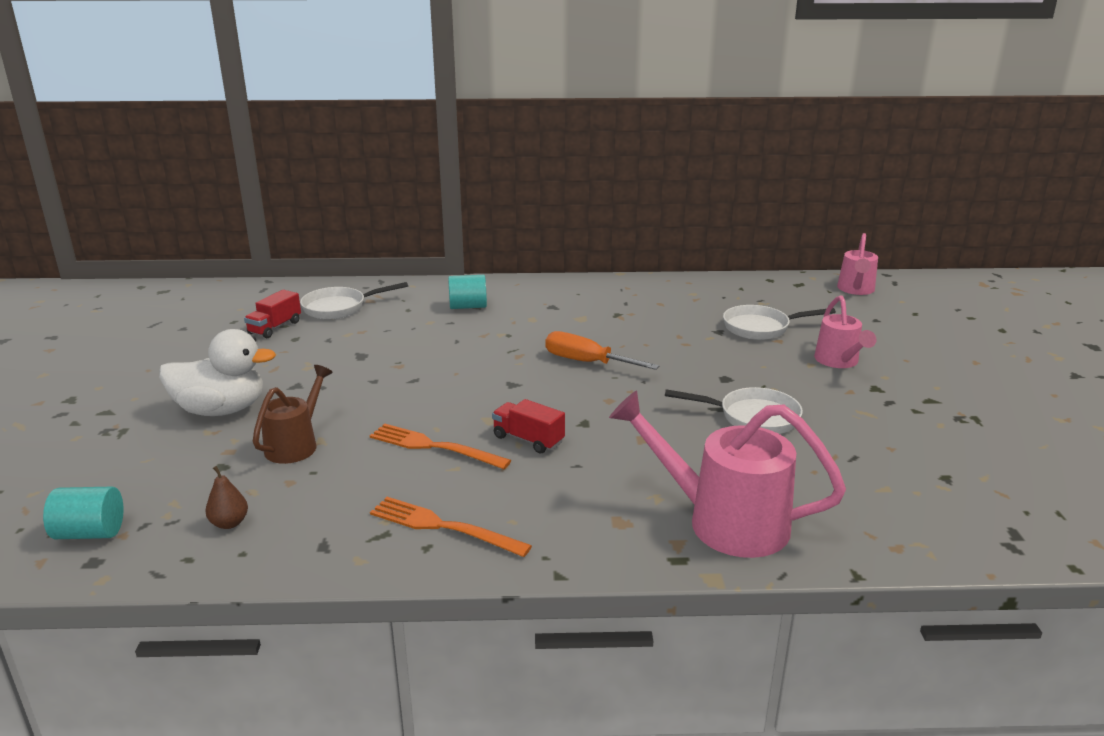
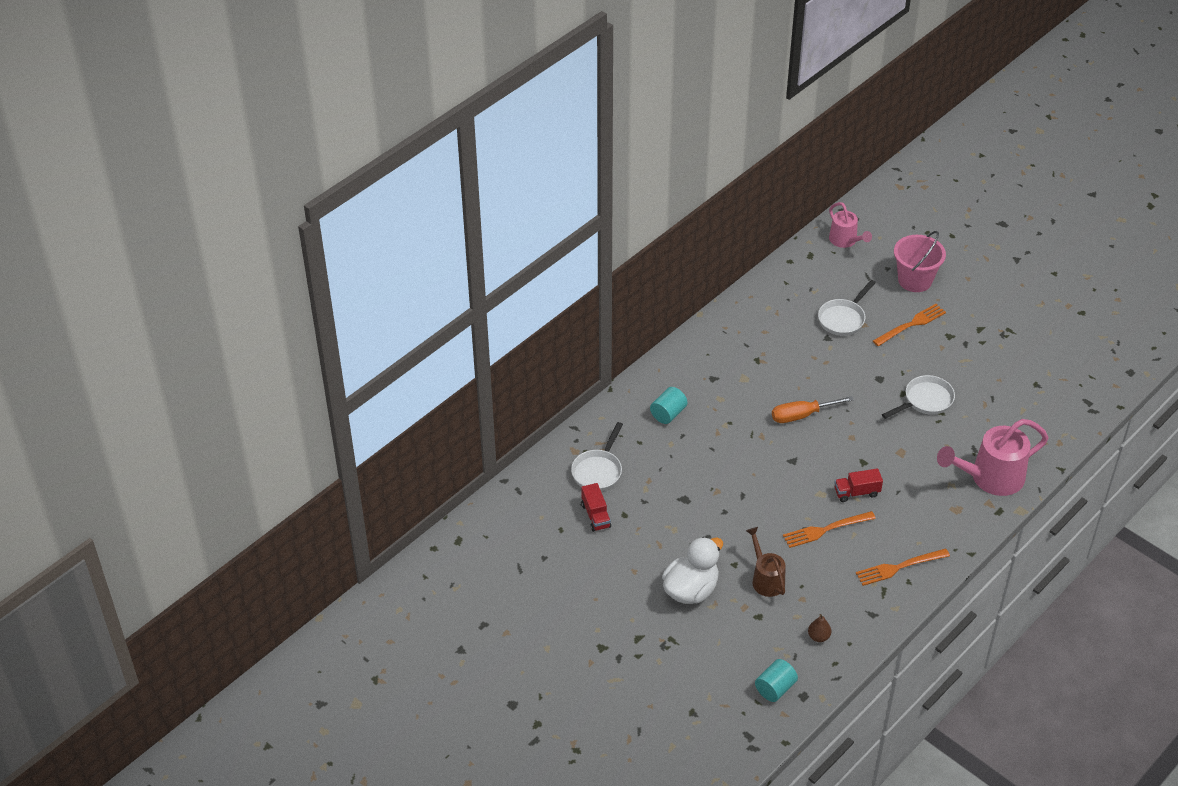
camera: 45 degrees left, 20 degrees up
(839, 362) = (912, 324): pink watering can -> orange fork
(898, 338) = (915, 280): none -> pink bucket

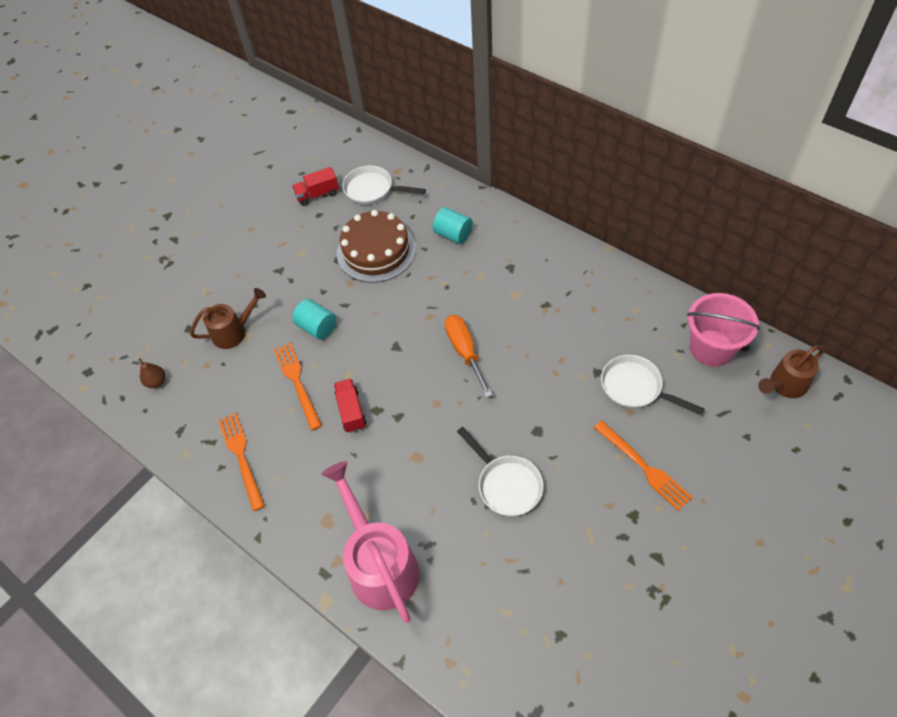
camera: 90 degrees right, 10 degrees up
(679, 470) = (376, 251): none -> brown cake
(691, 590) = (225, 272): white duck -> none
(775, 688) = (100, 347): turquoise cylinder -> turquoise cylinder (317, 327)
(845, 241) = (784, 385): pink watering can -> brown watering can
(915, 280) = (733, 471): pink bucket -> pink bucket (711, 348)

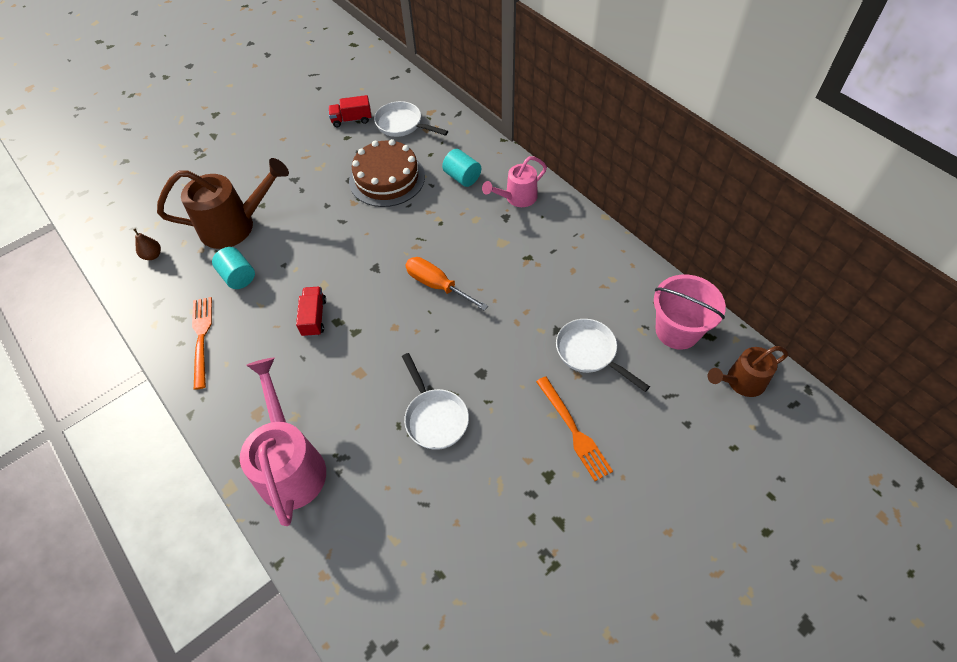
camera: 10 degrees right, 0 degrees up
(234, 332) = (236, 225): brown watering can -> brown watering can, size x1.68
(297, 381) = (275, 281): orange fork -> none
(317, 327) = (310, 236): turquoise cylinder -> turquoise cylinder (238, 276)
(465, 351) = (437, 285): orange screwdriver -> orange screwdriver turned 45 degrees counterclockwise
(515, 245) = (516, 198): none -> pink watering can

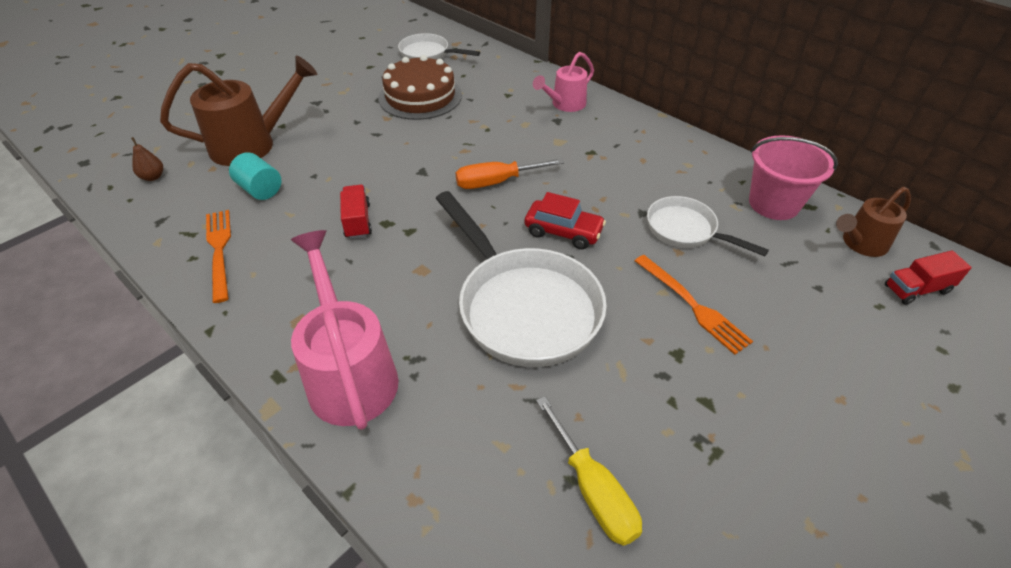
camera: 10 degrees left, 10 degrees down
(352, 120) = (373, 53): red truck -> red truck (916, 289)
(435, 417) = (523, 306): white pan -> white pan, size x1.81
(437, 285) = (496, 182): orange screwdriver -> orange screwdriver turned 45 degrees counterclockwise
(453, 584) = (593, 490): none -> yellow screwdriver
(462, 177) = (502, 91): turquoise cylinder -> none
(483, 344) = (563, 232): none -> red car

